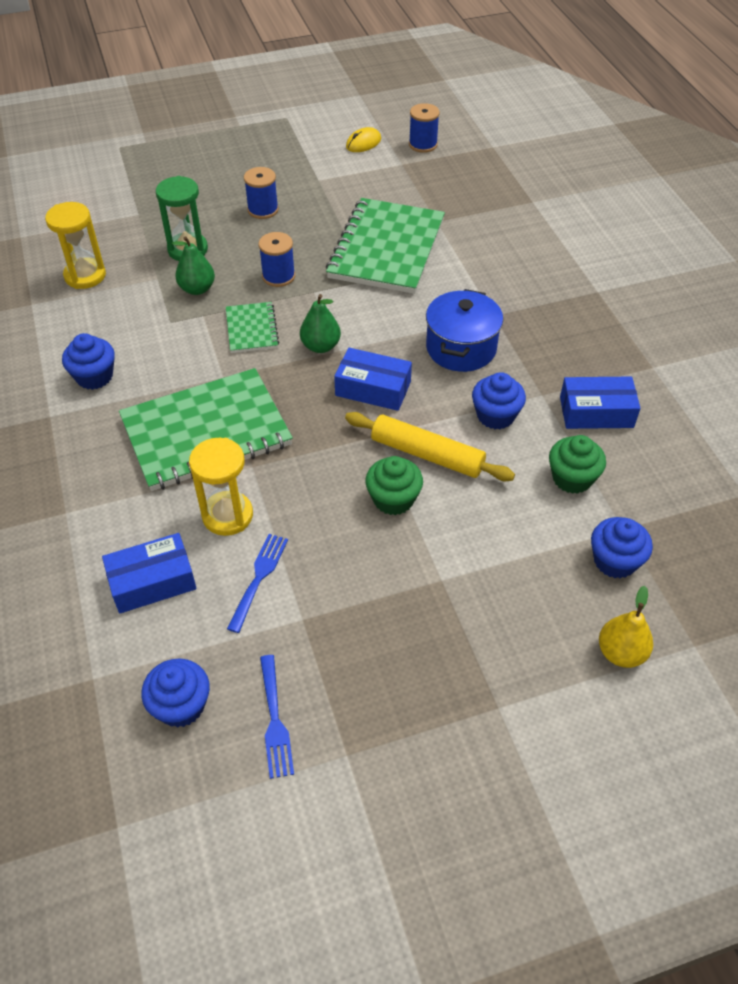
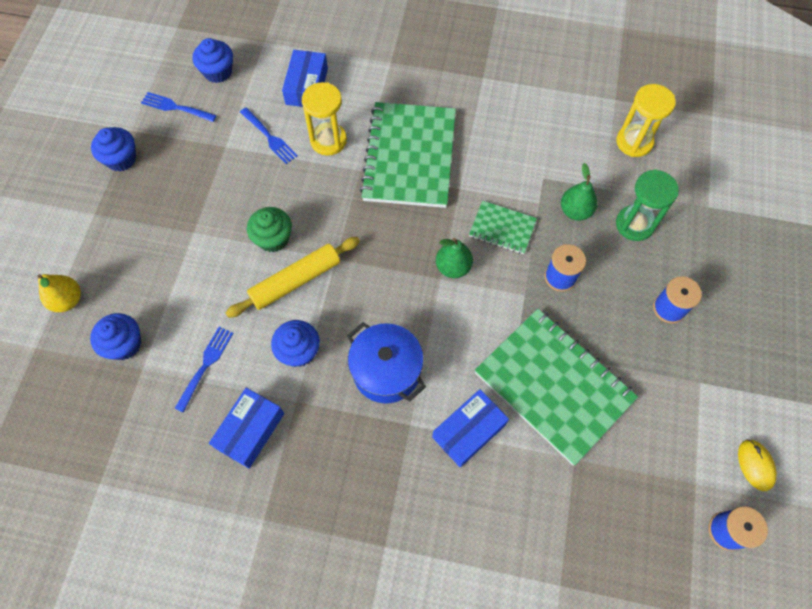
camera: 120 degrees right, 15 degrees up
(94, 376) = (508, 112): blue cupcake -> blue cupcake (121, 159)
(373, 388) = (383, 280): blue box -> blue box (468, 431)
(572, 478) = (206, 365): green cupcake -> blue fork

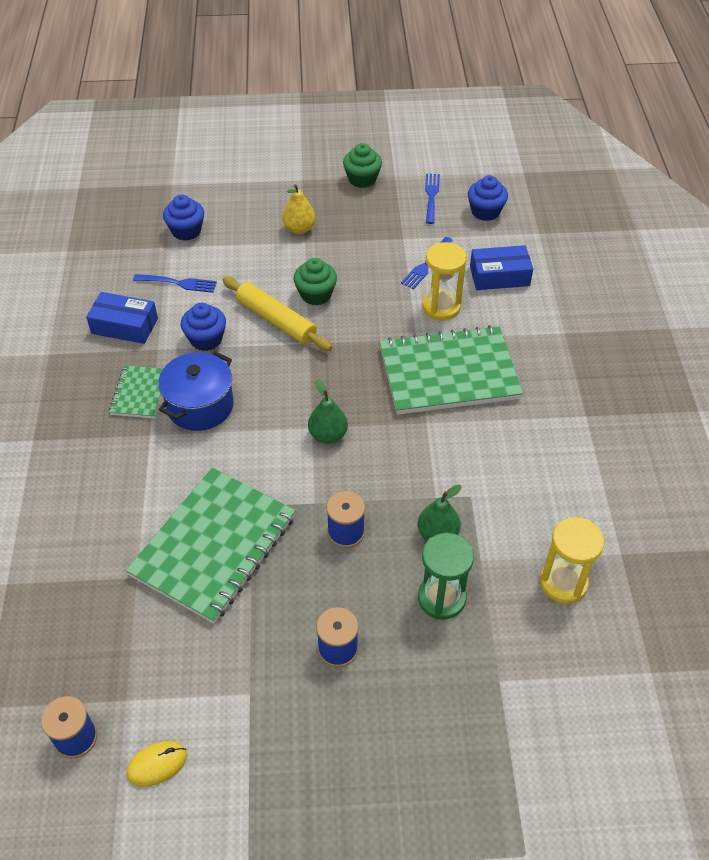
camera: 75 degrees right, 15 degrees down
(67, 300) = (217, 189): yellow pear -> yellow pear (299, 228)
(121, 159) = (362, 179): blue cupcake -> green cupcake
(468, 431) = (151, 481): blue box -> none
(502, 228) = (389, 469): green notebook -> green notebook (139, 393)

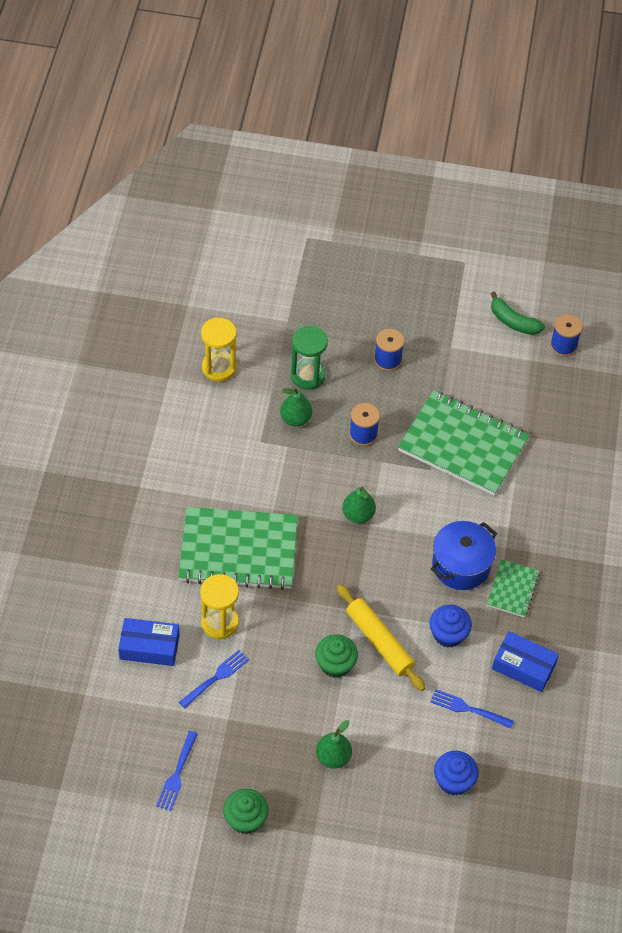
camera: 170 degrees left, 5 degrees up
(157, 764) = (513, 321): yellow mouse -> green banana
(214, 546) = (463, 445): green notebook -> green notebook turned 75 degrees clockwise
(299, 228) = (333, 757): yellow pear -> green pear
(485, 211) = (128, 737): blue cupcake -> none

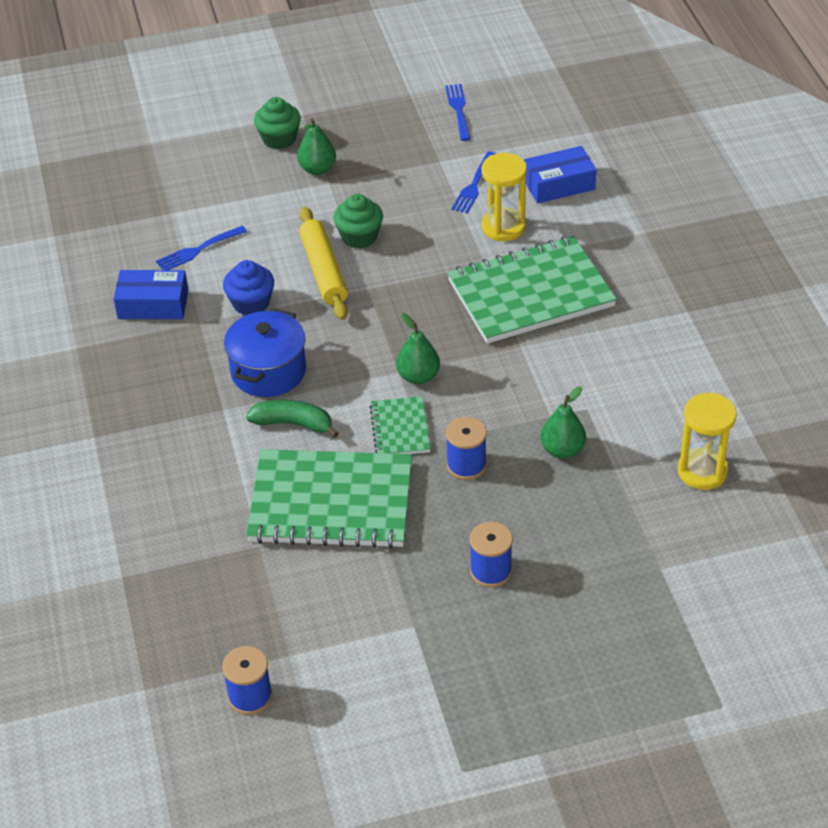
camera: 160 degrees right, 10 degrees down
(245, 819) = (373, 103): green cupcake -> green cupcake (279, 139)
(308, 376) = (583, 507): green hourglass -> none
(379, 641) = (323, 271): yellow rolling pin -> yellow rolling pin turned 45 degrees clockwise
(454, 781) = (187, 192): blue cupcake -> none
(468, 709) = (198, 250): blue fork -> blue fork turned 150 degrees clockwise
(512, 589) = (196, 370): green notebook -> green notebook (400, 428)
(513, 321) = (341, 703): green banana -> green banana (293, 424)

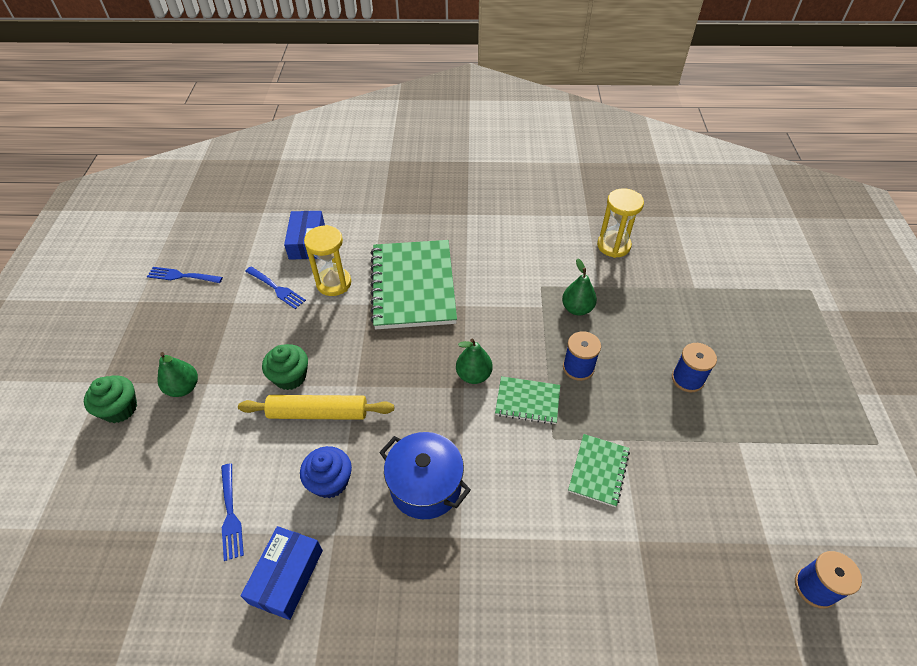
camera: 75 degrees left, 5 degrees up
(293, 424) = (498, 479): green banana -> none
(331, 502) = (598, 470): green notebook -> green notebook, size x0.48

